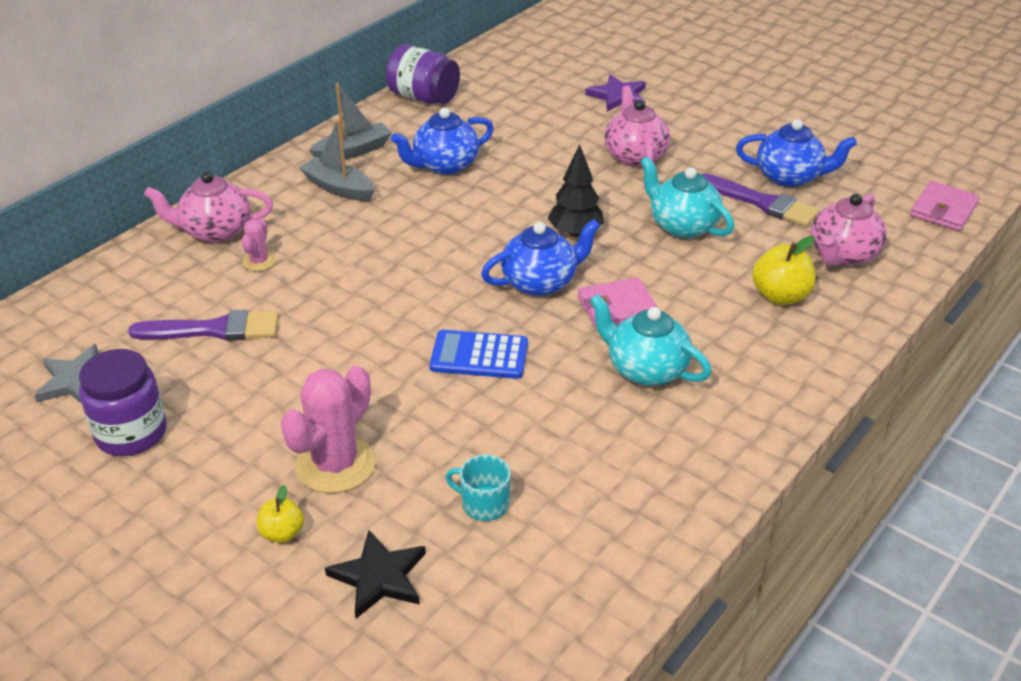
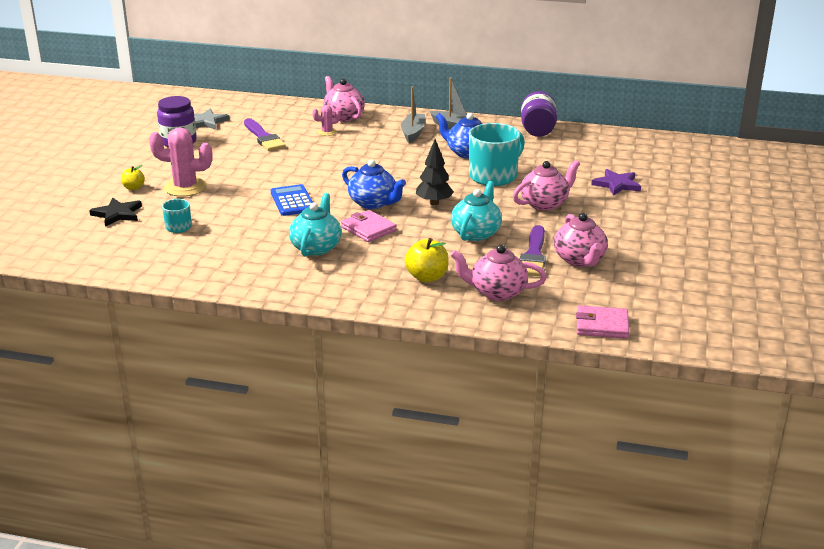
camera: 65 degrees right, 10 degrees down
(530, 166) = (494, 176): none -> turquoise mug
(790, 177) = (579, 260): blue teapot -> pink teapot

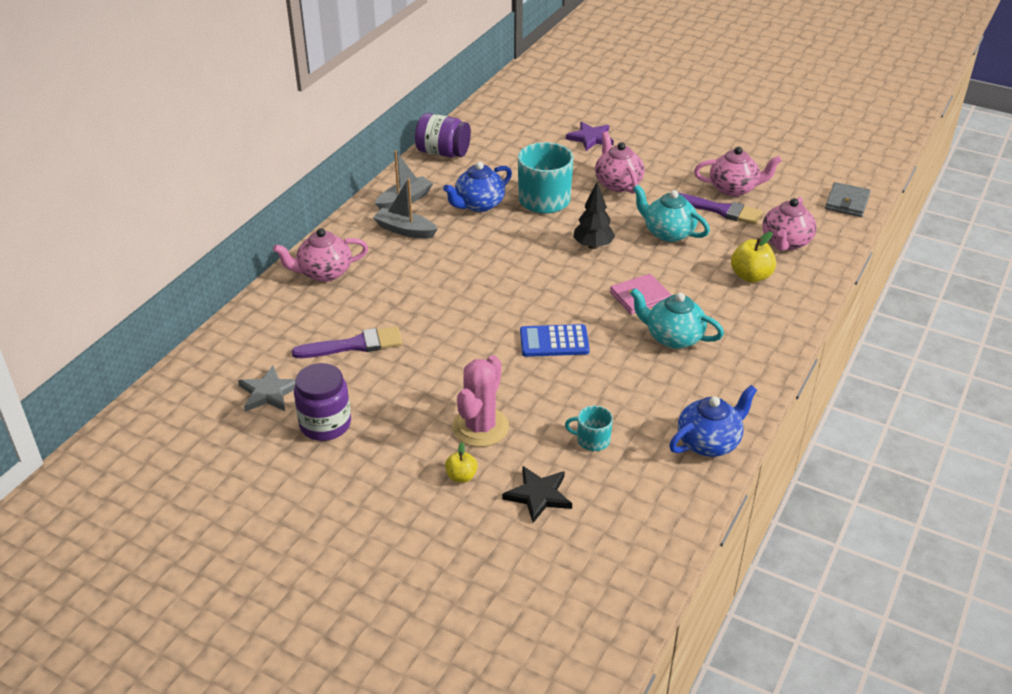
camera: 75 degrees left, 10 degrees up
(327, 132) = (367, 292): pink cactus -> none
(373, 203) = (580, 285): blue teapot -> blue teapot (709, 442)
(602, 325) = (847, 202): pink wallet -> grey wallet

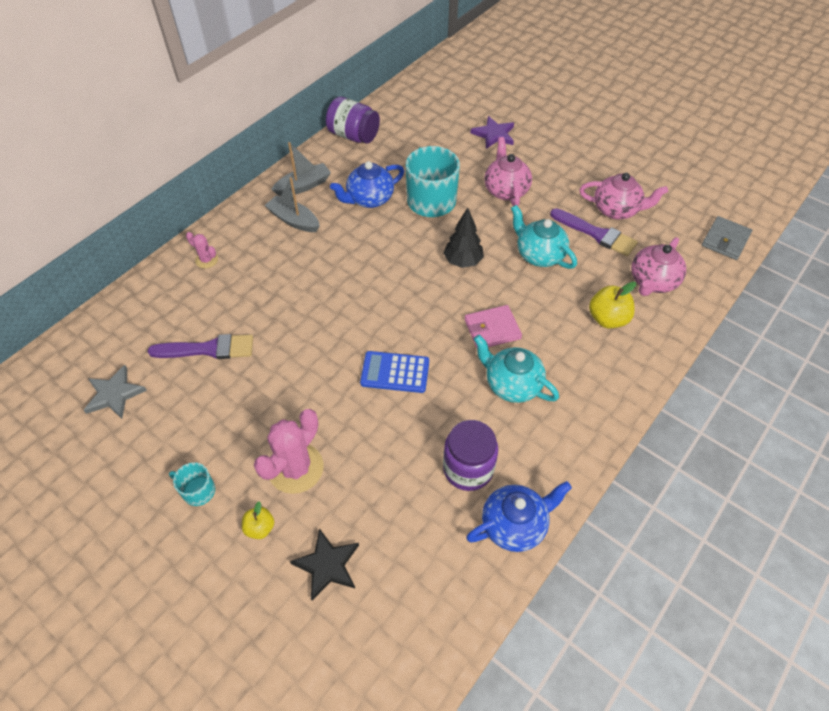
camera: 10 degrees right, 15 degrees up
(324, 273) = (206, 260): pink teapot -> pink cactus
(325, 424) = (153, 441): purple jar -> purple jar (468, 468)
(592, 440) = (399, 502): turquoise mug -> turquoise mug (198, 491)

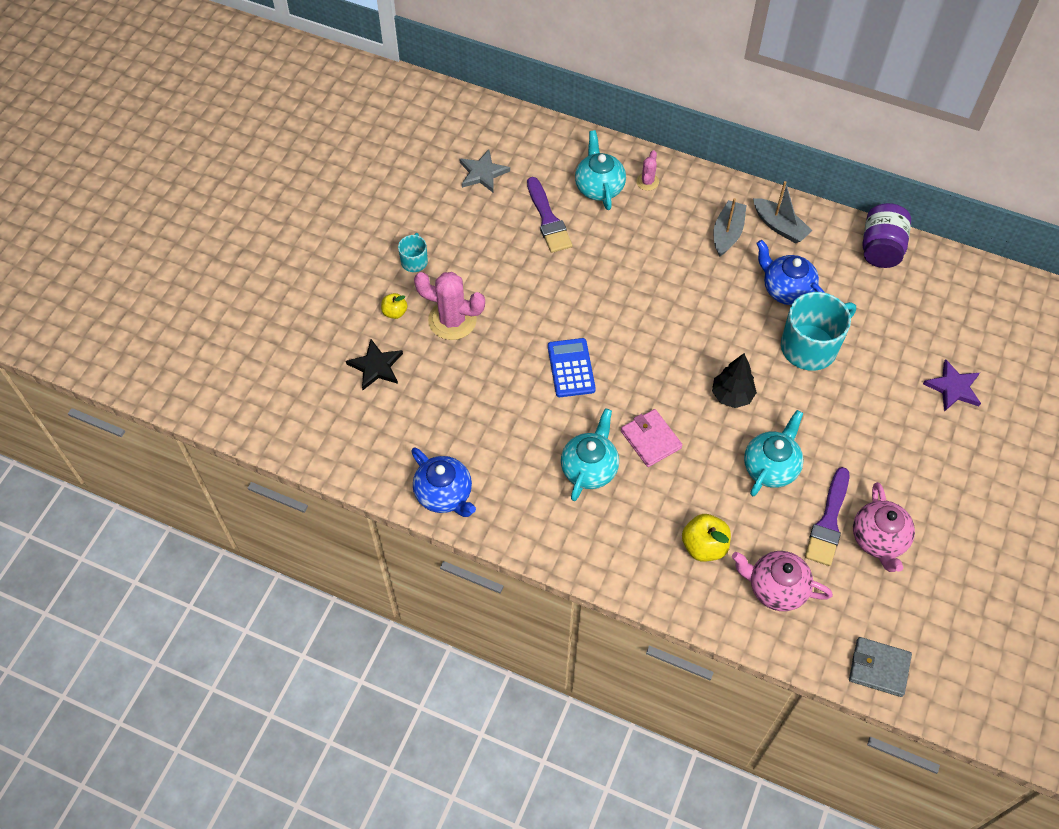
camera: 75 degrees right, 5 degrees up
(191, 298) = (599, 187): none -> turquoise teapot
(468, 468) = (488, 448): purple jar -> none
(505, 190) = (860, 417): pink teapot -> none

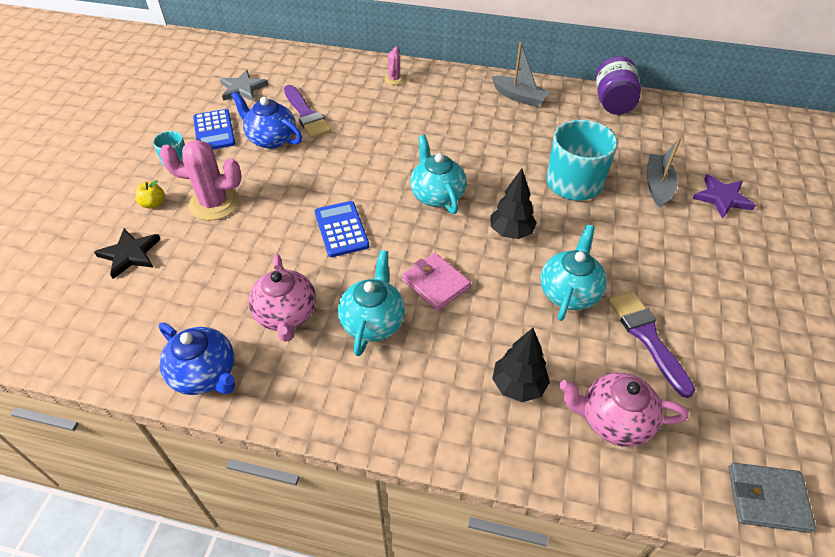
camera: 10 degrees left, 10 degrees down
(452, 229) = (214, 131): none -> blue calculator
(599, 187) = (351, 87): turquoise teapot -> turquoise teapot (437, 195)
(704, 546) = (518, 386): yellow apple -> black tree
(727, 233) = (474, 107): grey boat -> grey boat (657, 186)
(786, 290) = (539, 141): blue teapot -> blue teapot (271, 139)
(828, 521) = (647, 338): purple brush -> purple brush turned 150 degrees clockwise
(878, 539) = (708, 348): pink teapot -> pink teapot (286, 315)

